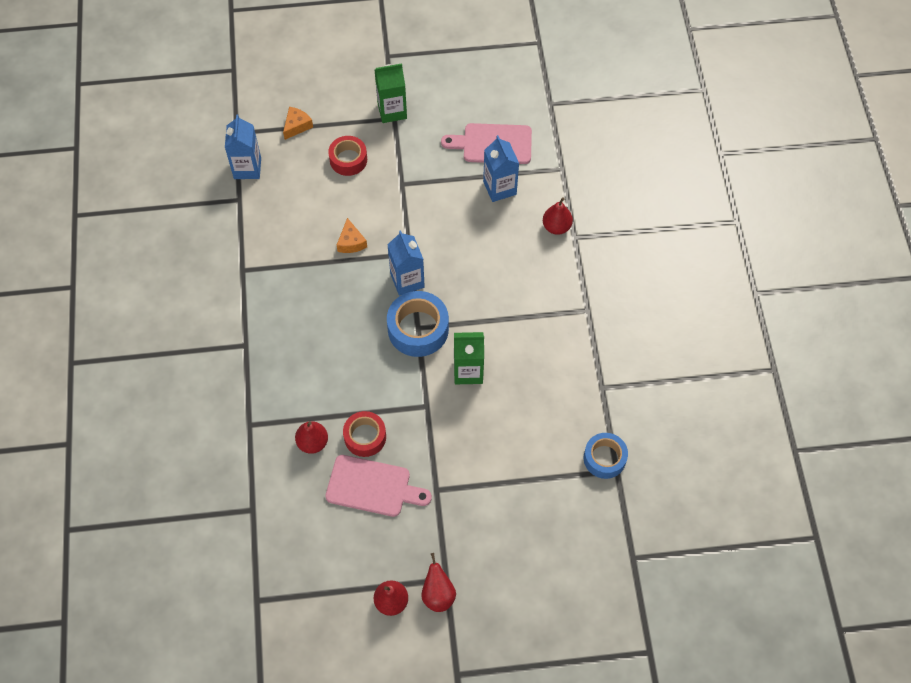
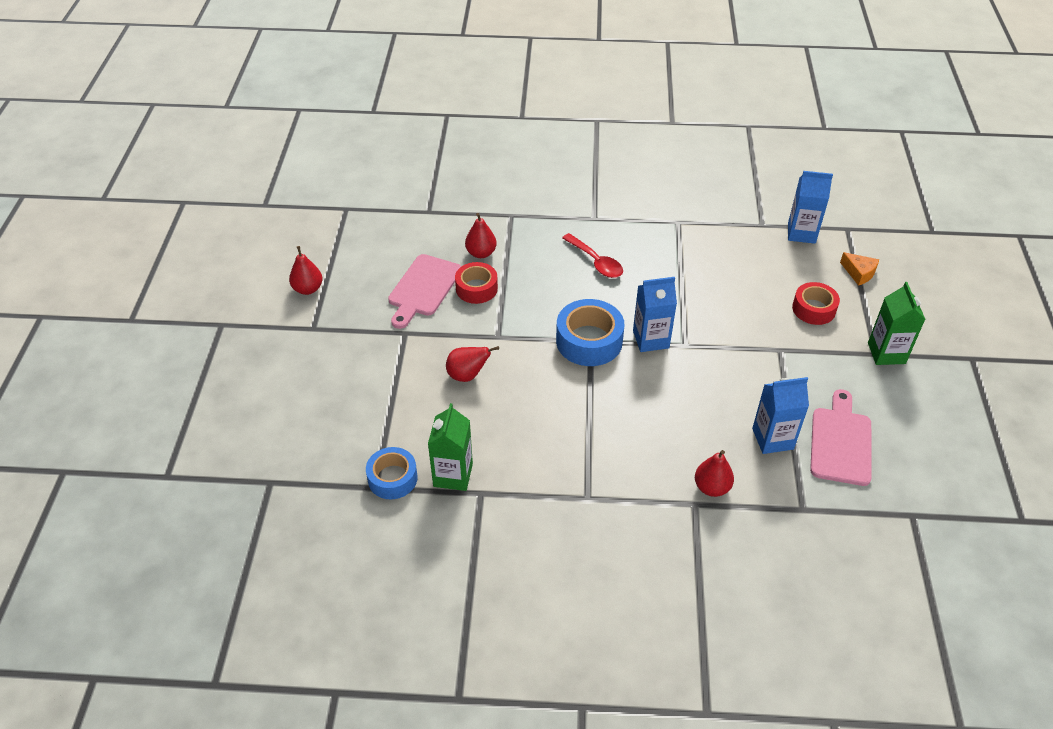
camera: 100 degrees right, 15 degrees down
(311, 335) = (596, 262): none -> red spoon
(351, 242) = (704, 300): orange cheese -> none
(438, 594) = (300, 321): red pear -> red pear (467, 375)
(468, 371) = (530, 375): green carton -> green carton (453, 475)

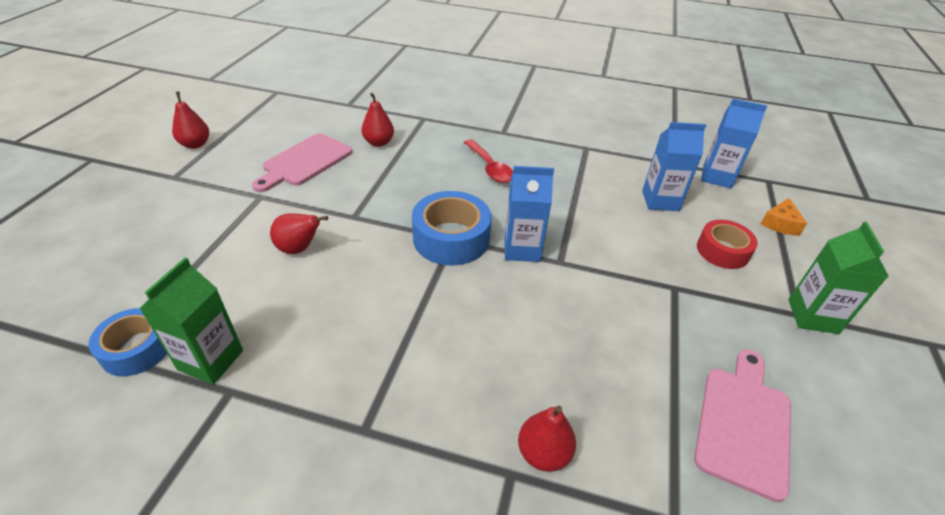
camera: 10 degrees right, 5 degrees down
(476, 288) = (357, 170): red tape -> none
(772, 439) = (646, 398): blue carton -> blue carton (660, 201)
(859, 273) = (780, 224): orange cheese -> orange cheese turned 60 degrees clockwise

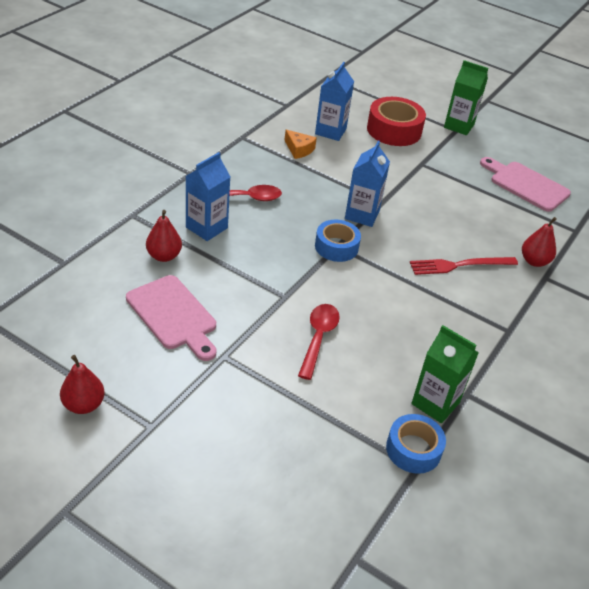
camera: 75 degrees left, 0 degrees up
(299, 249) = (318, 338): red pear -> red spoon
(451, 238) = (336, 247): blue tape -> blue tape, size x0.66
(479, 355) = (459, 265): none -> red fork
(717, 177) = (313, 95): blue carton -> blue carton (206, 227)
(722, 251) = (394, 130): red tape -> red tape, size x1.51
(780, 224) = (375, 96): orange cheese -> orange cheese (299, 149)

